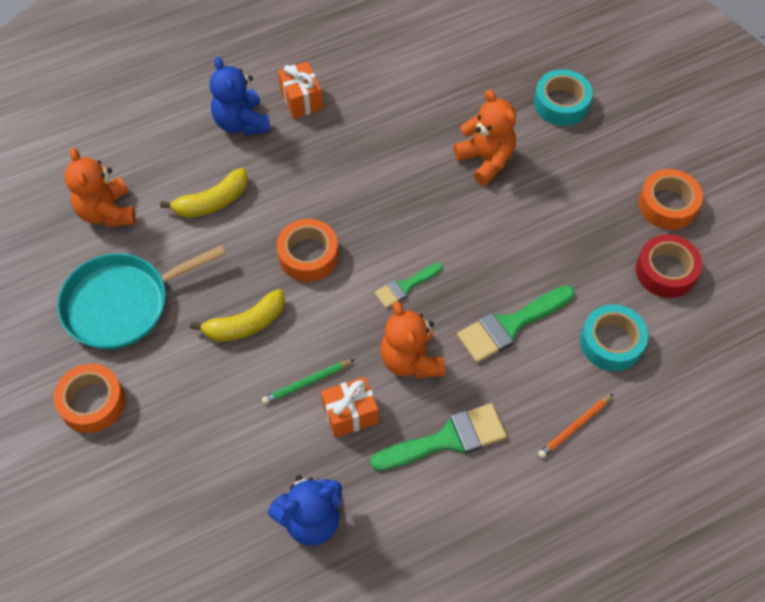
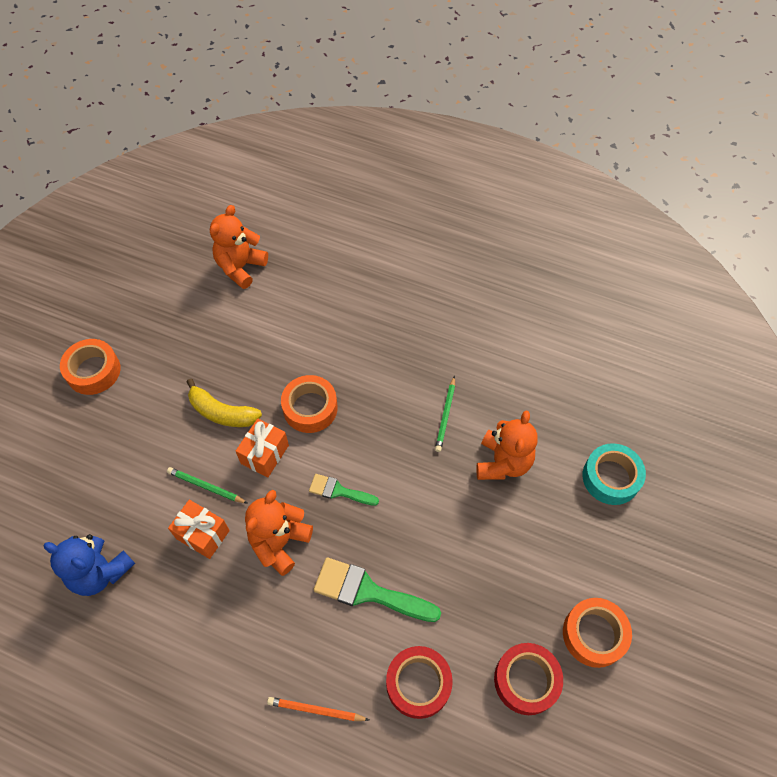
camera: 50 degrees right, 0 degrees up
(122, 304) = (179, 330): turquoise pan -> none
(212, 202) = (301, 318): yellow banana -> none
(241, 122) = (381, 285): blue teddy bear -> none
(301, 100) = (435, 304): orange gift -> orange gift (265, 454)
(410, 167) = (445, 416): none -> green pencil
(447, 439) = (233, 619): green brush -> none
(611, 342) = (418, 683): turquoise tape -> red tape

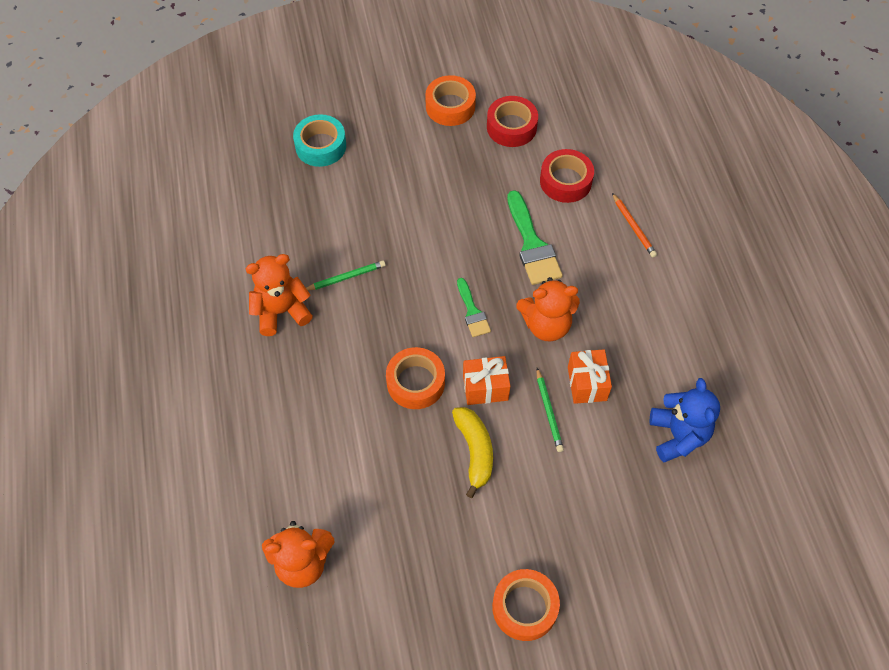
camera: 125 degrees left, 0 degrees up
(503, 462) = (360, 217): orange teddy bear -> orange teddy bear (281, 311)

